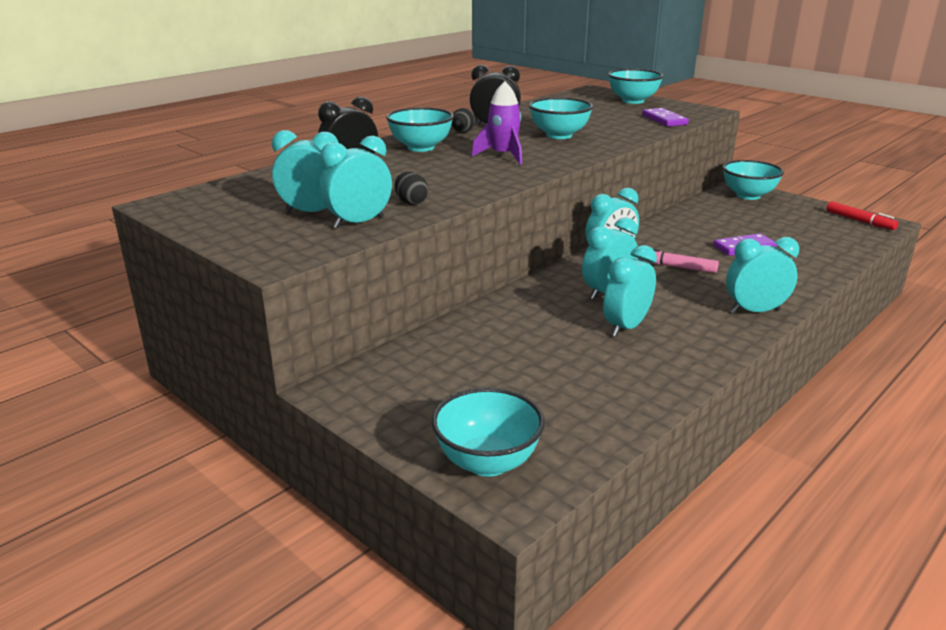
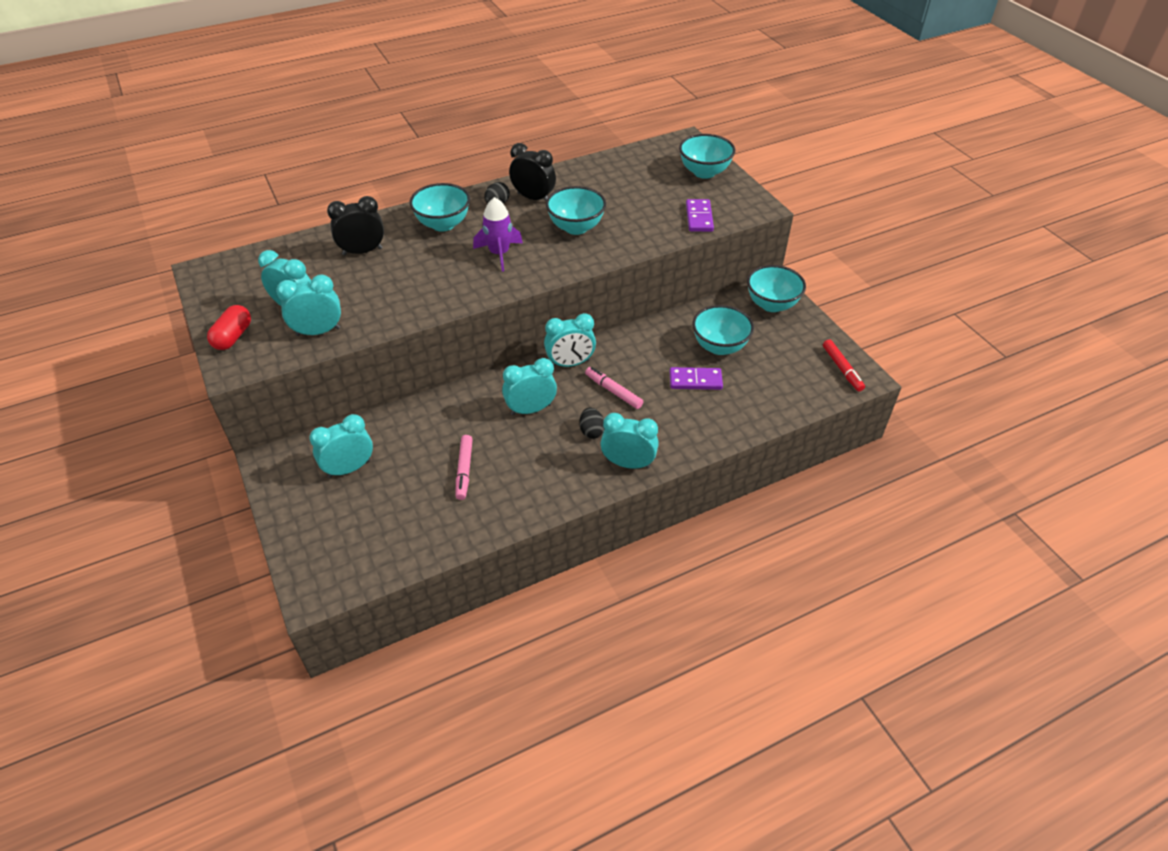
camera: 20 degrees right, 20 degrees up
(250, 240) = (233, 337): none -> red capsule
(411, 202) = (374, 312): black egg -> black egg (591, 431)
(487, 462) = (321, 556): turquoise bowl -> turquoise bowl (719, 346)
(587, 350) = (464, 470): none -> pink marker
(626, 327) = (512, 454): turquoise clock -> turquoise clock (349, 468)

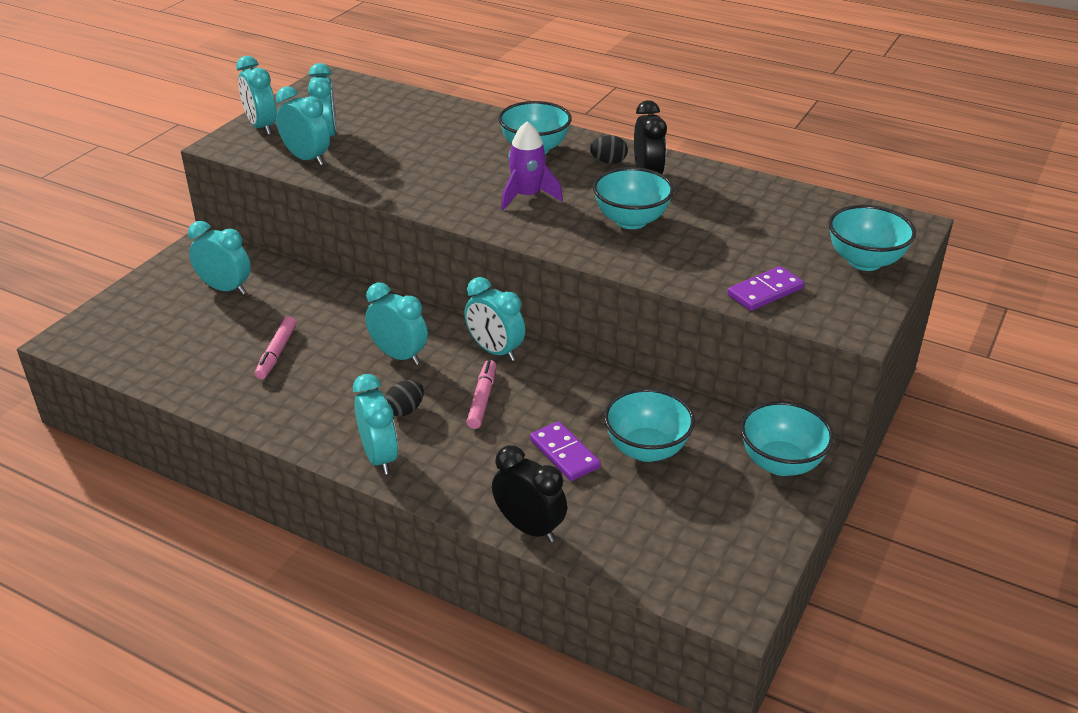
camera: 55 degrees right, 10 degrees down
(233, 337) = (262, 127): red capsule -> turquoise clock
(362, 251) = (442, 130): black clock -> black clock (529, 528)
(464, 470) = (277, 353): pink marker -> pink marker turned 45 degrees counterclockwise
(842, 369) = (728, 579): red marker -> none

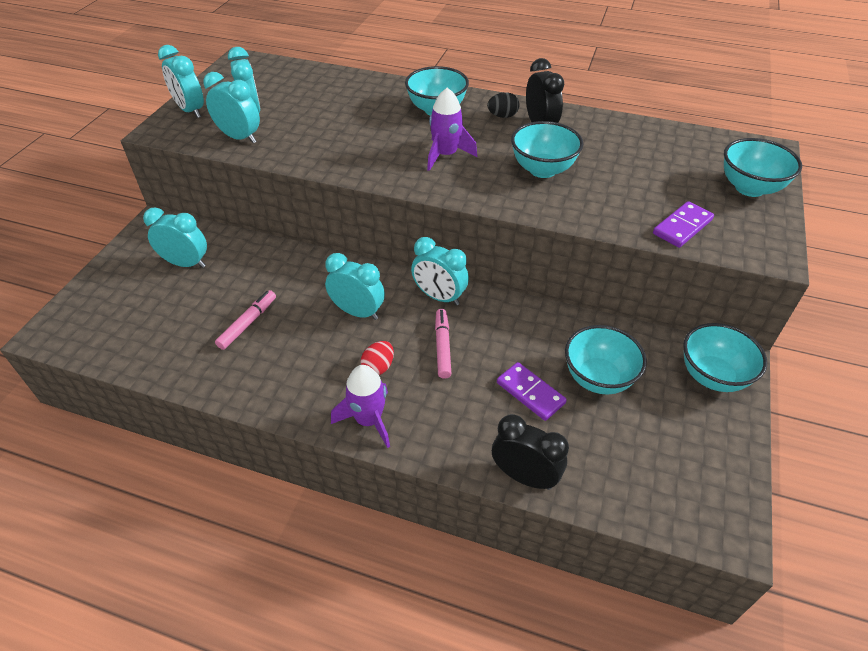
camera: 10 degrees left, 10 degrees up
(277, 353) = (248, 323): pink marker -> pink marker turned 150 degrees counterclockwise
(379, 457) = (368, 420): turquoise clock -> purple rocket
(405, 410) = (378, 367): black egg -> red egg

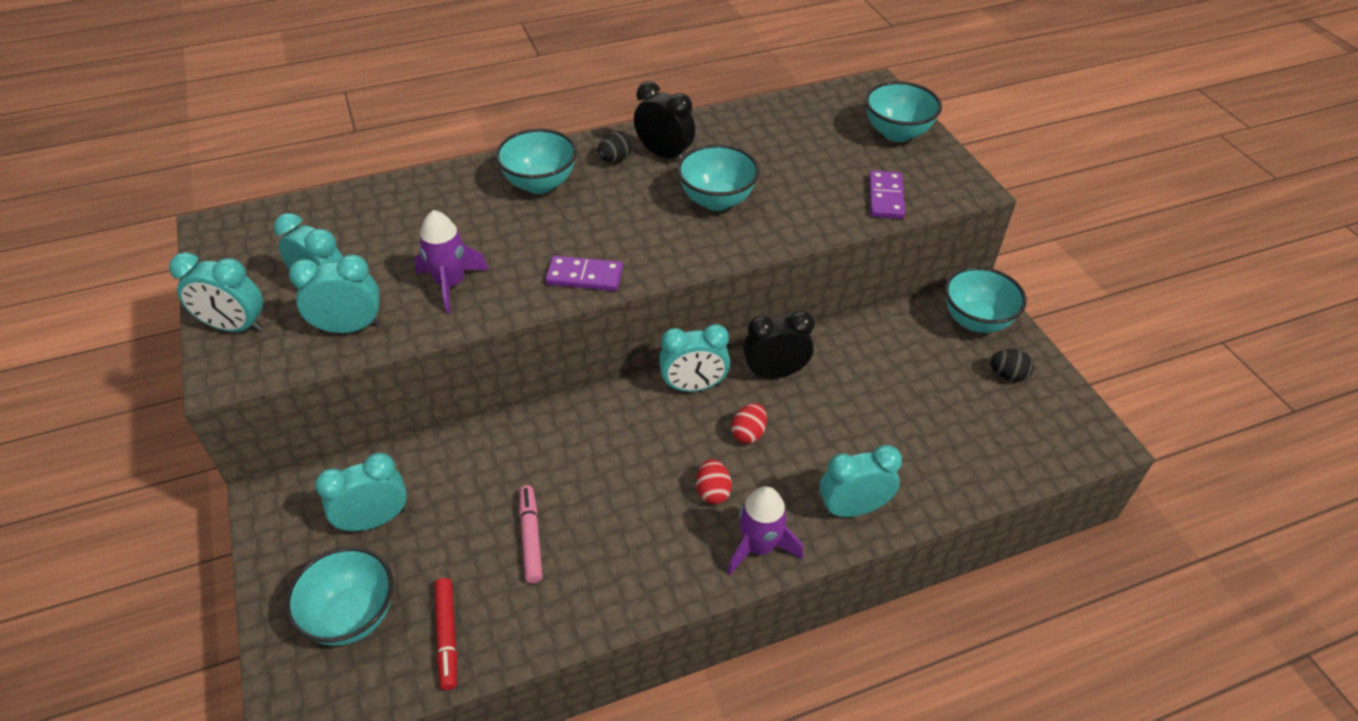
camera: 40 degrees left, 0 degrees up
(150, 346) = (447, 636): none -> red marker
(358, 312) = (632, 451): turquoise clock -> turquoise clock (852, 508)
(442, 347) = (748, 433): pink marker -> red egg
(446, 155) = (609, 231): purple rocket -> purple rocket (450, 284)
(524, 476) = (931, 501): black clock -> black clock (775, 373)
(530, 393) = (863, 426): purple domino -> purple domino (584, 276)
(598, 378) = (900, 377): turquoise bowl -> turquoise bowl (352, 616)
(695, 431) = (1007, 375): none -> black egg

